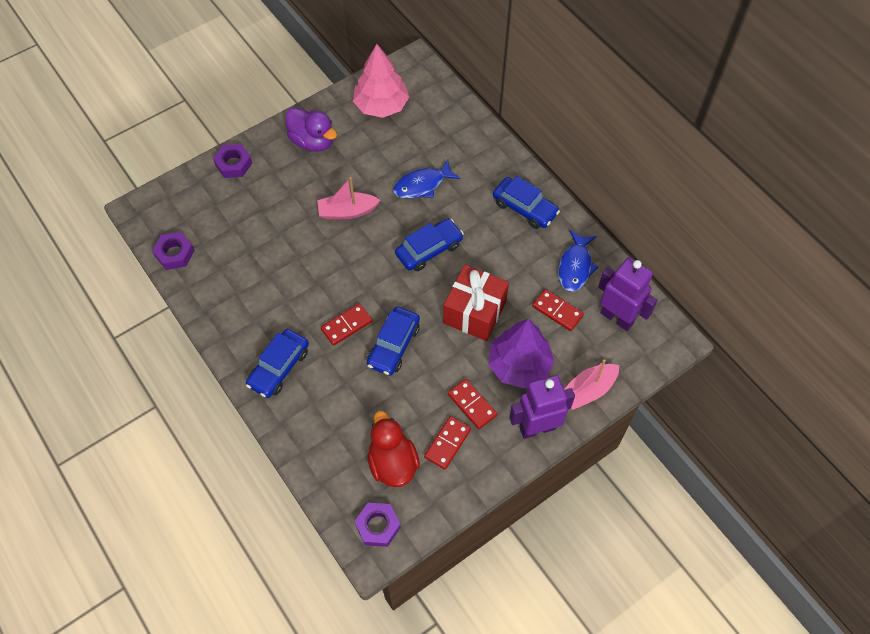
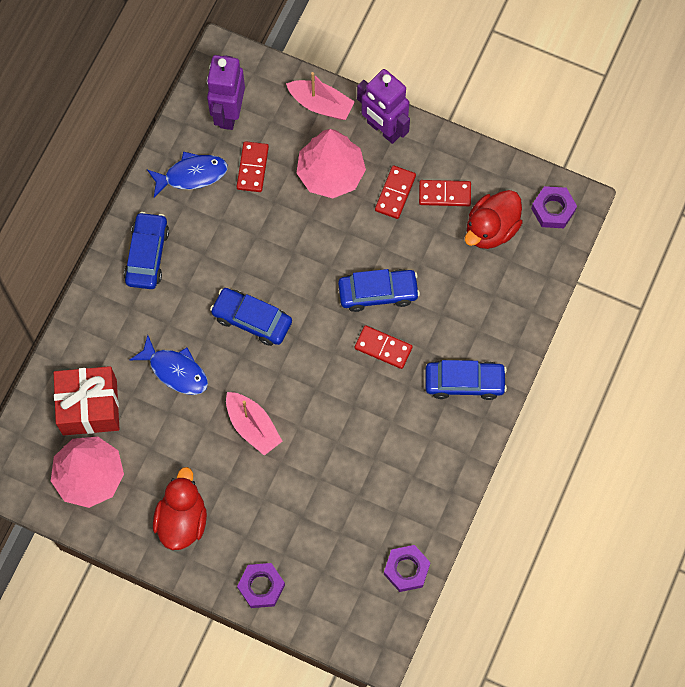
camera: 120 degrees left, 10 degrees up
(313, 141) = (182, 520): purple duck -> red duck
(475, 312) = (298, 240): red gift -> red gift (89, 407)
(519, 365) = (330, 173): purple tree -> pink tree

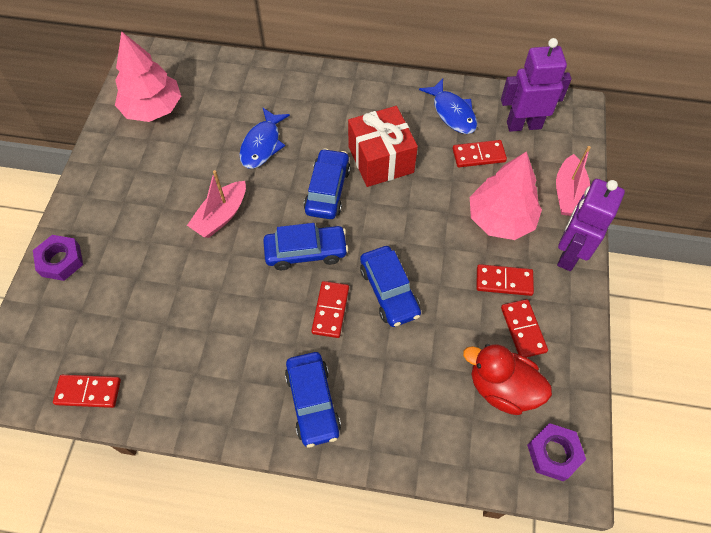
camera: 75 degrees right, 10 degrees down
(89, 407) = (215, 94): red gift -> red gift (381, 159)
(147, 255) = (365, 100): blue car -> blue car (306, 252)
(182, 520) = (121, 183): red duck -> none
(406, 569) = (88, 392): purple nut -> red domino

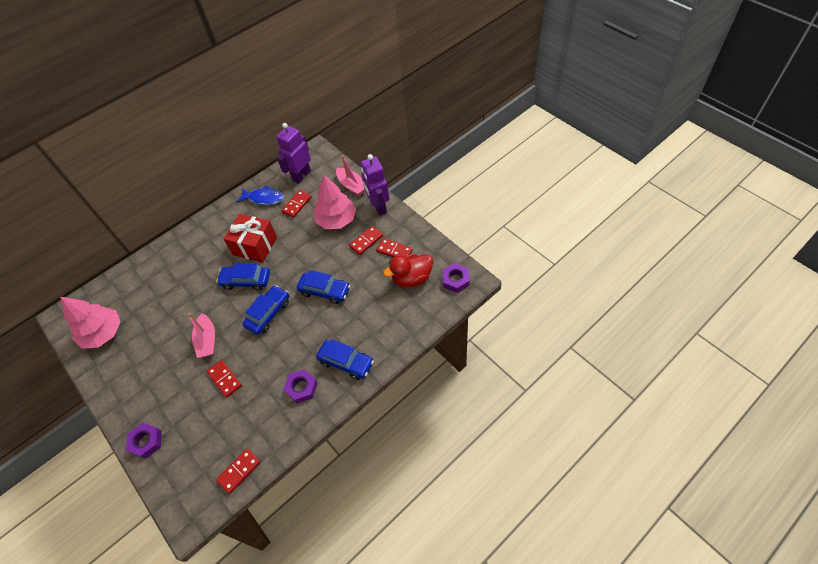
camera: 45 degrees left, 5 degrees down
(239, 375) = (301, 388): none -> purple nut
(262, 144) = (188, 293): blue fish -> none
(327, 190) = (246, 281): blue car -> blue car turned 45 degrees counterclockwise
(330, 310) = (309, 323): red domino -> red domino (224, 379)

